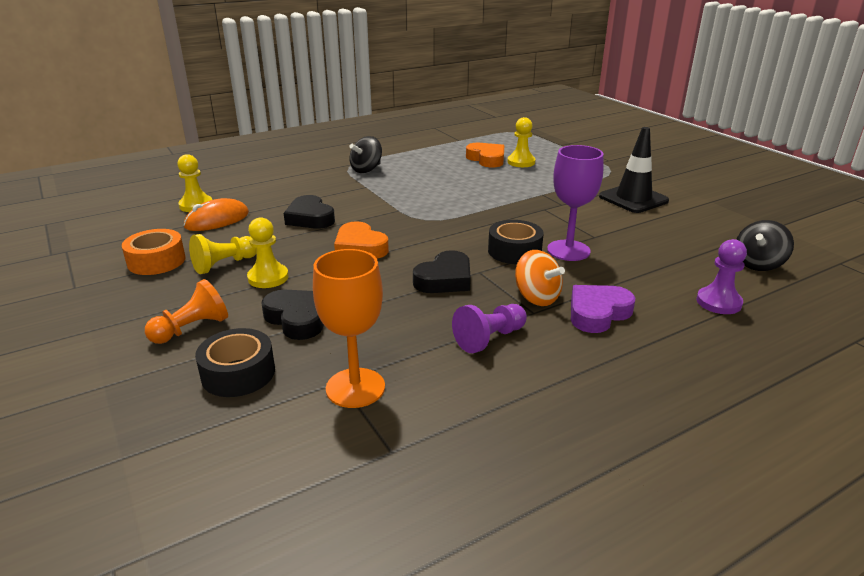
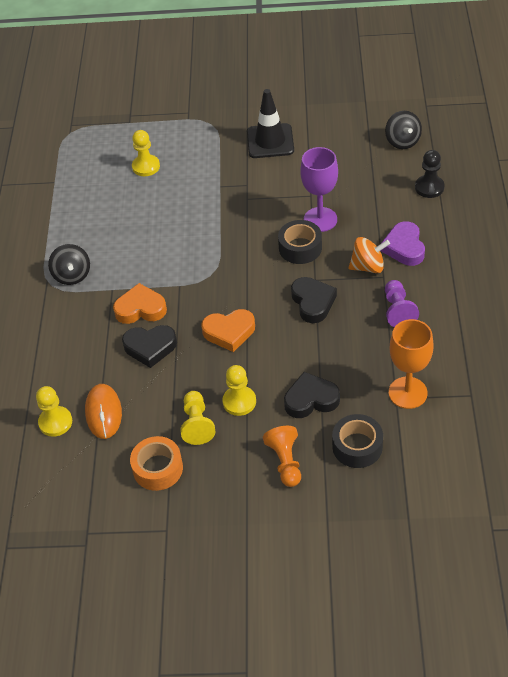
camera: 55 degrees left, 20 degrees up
(487, 159) = (119, 185): orange heart -> orange heart (140, 309)
(718, 302) = (429, 187): purple pawn -> black pawn

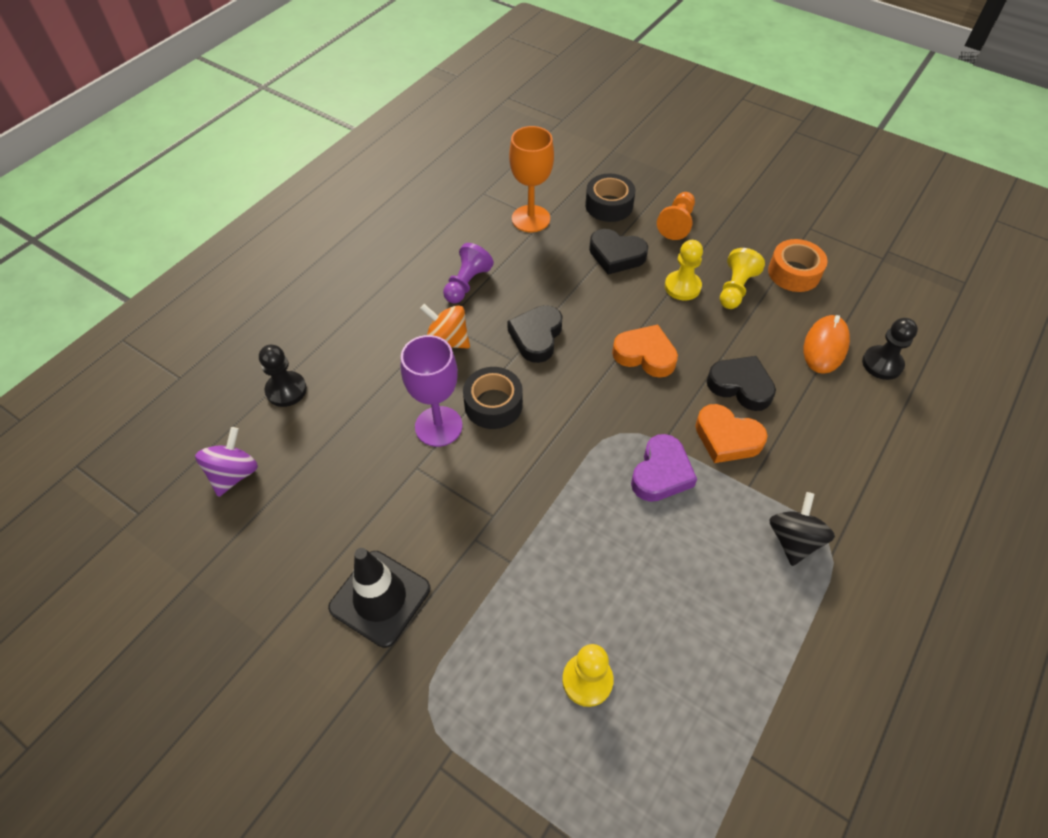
camera: 150 degrees left, 5 degrees up
(55, 422) = (882, 364): yellow pawn -> black pawn
(402, 141) = (234, 474): black spinning top -> purple spinning top
(404, 247) = (392, 339): purple heart -> purple heart (661, 473)

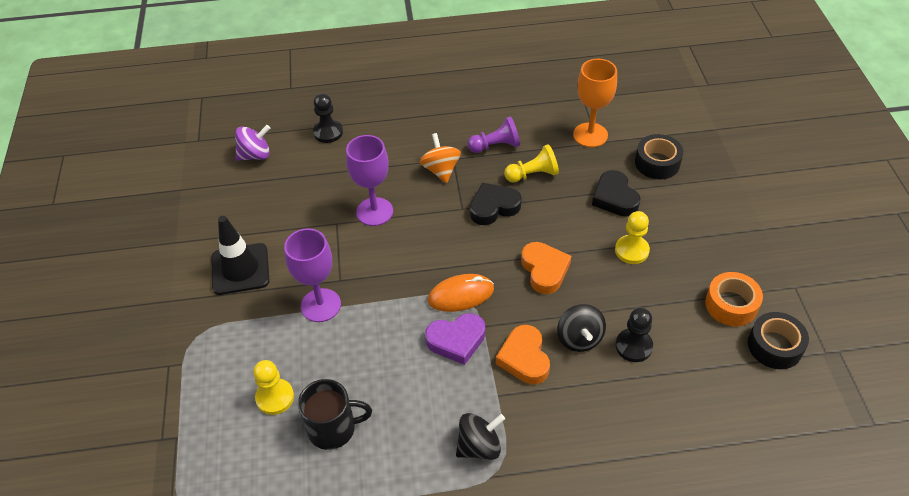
camera: 50 degrees right, 5 degrees down
(493, 404) = (418, 224): black tape -> black tape (774, 346)
(508, 555) = (320, 305): none -> purple goblet
(674, 650) = (333, 428): none -> black mug
(677, 223) = (689, 209): orange pawn -> none
(735, 289) = (668, 281): yellow pawn -> yellow pawn (533, 174)
(740, 386) = (579, 338): black heart -> black spinning top
(825, 346) = (678, 367): orange mouse -> orange mouse (461, 295)
(882, 364) = (705, 413): black pawn -> black pawn (633, 346)

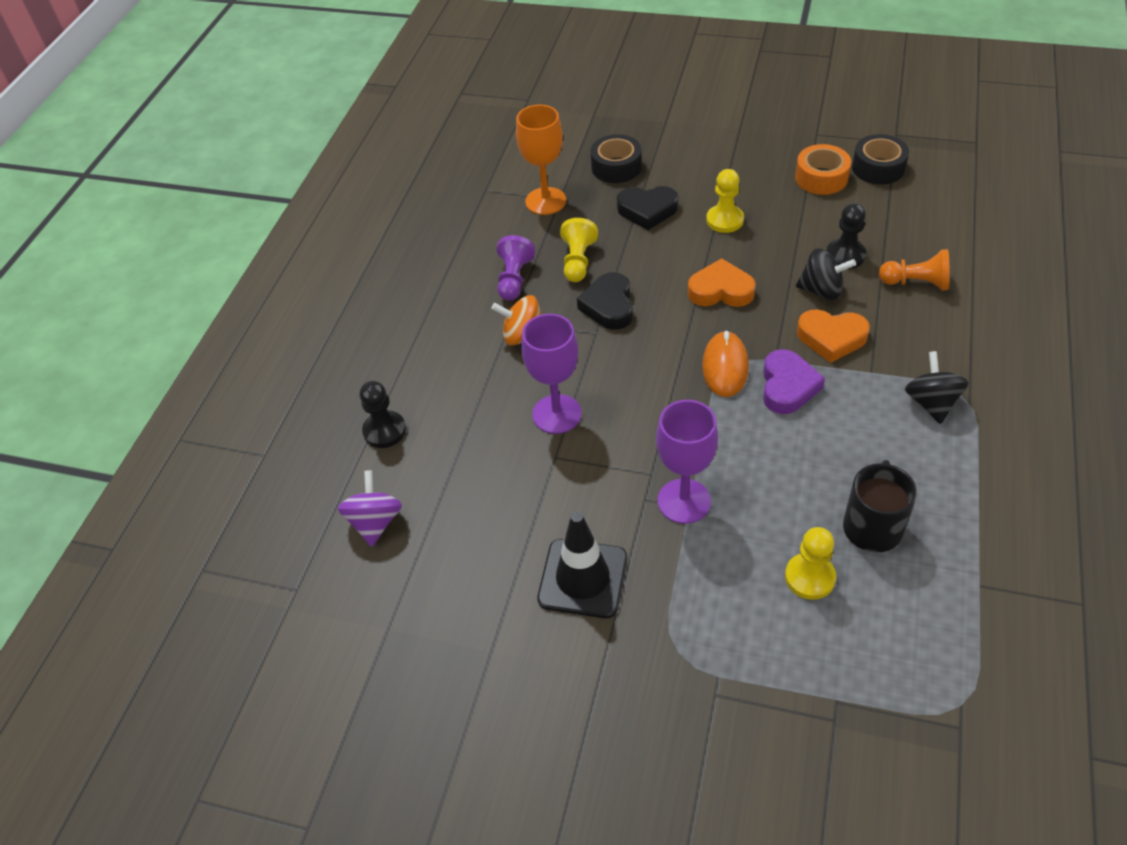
camera: 65 degrees left, 0 degrees up
(625, 408) = (916, 283): none -> orange pawn

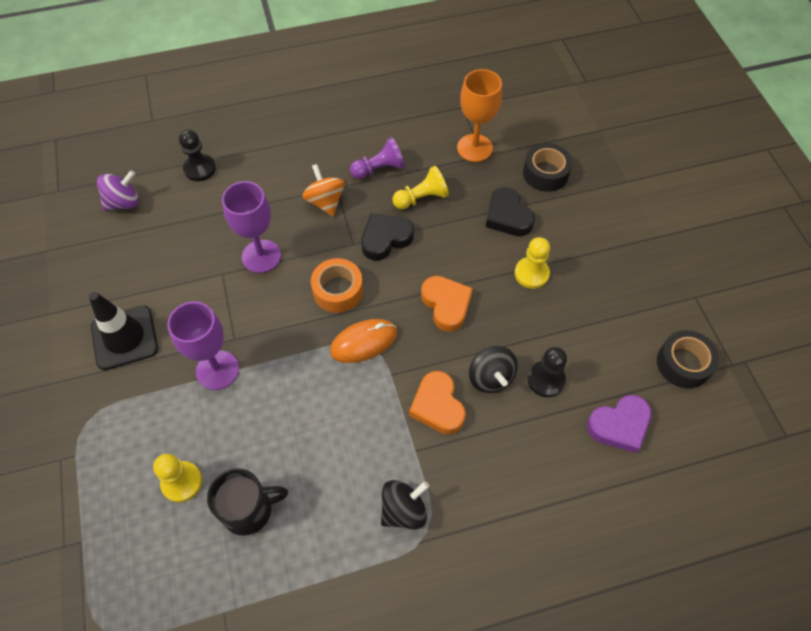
camera: 55 degrees right, 10 degrees up
(787, 386) = (365, 394): purple heart -> purple heart (619, 425)
(821, 178) = (636, 323): orange tape -> orange tape (338, 290)
(916, 283) = (545, 449): orange pawn -> none

